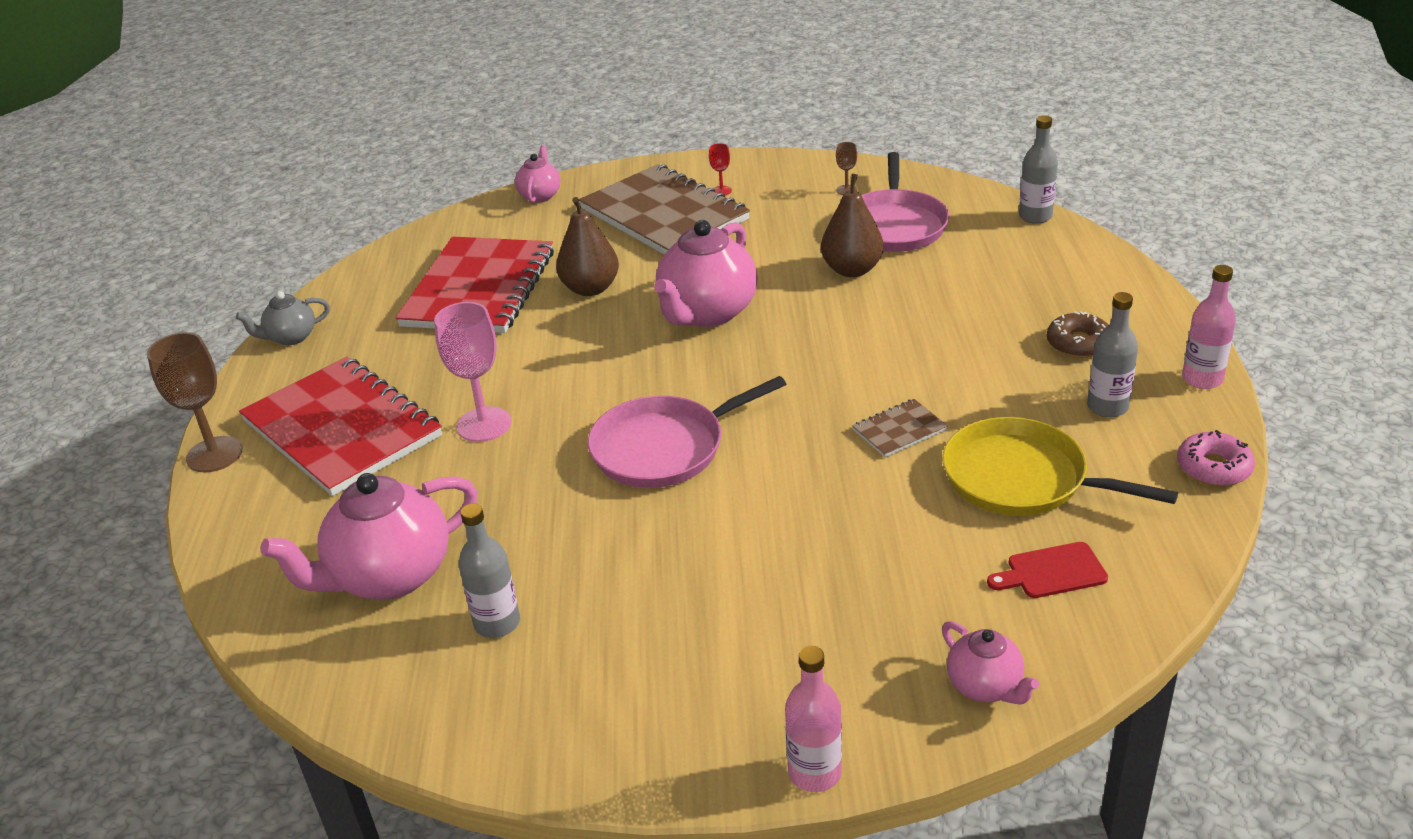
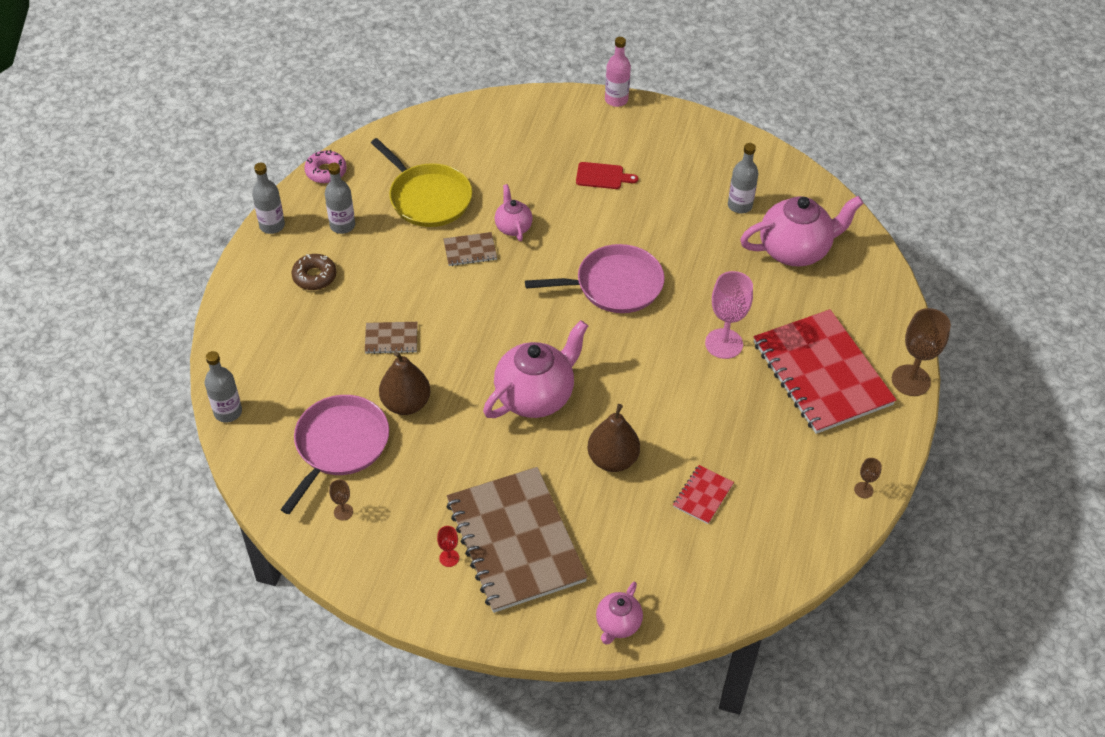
camera: 165 degrees left, 15 degrees up
(291, 337) = (863, 490): grey teapot -> brown goblet
(479, 289) = (703, 495): red notebook -> red notebook, size x0.41
(920, 314) = (391, 339): none -> brown notebook
(985, 687) = (524, 109): pink teapot -> pink teapot (513, 227)
(1051, 572) = (455, 146): red cutting board -> red cutting board (602, 176)
(1202, 379) = (272, 226): pink bottle -> grey bottle

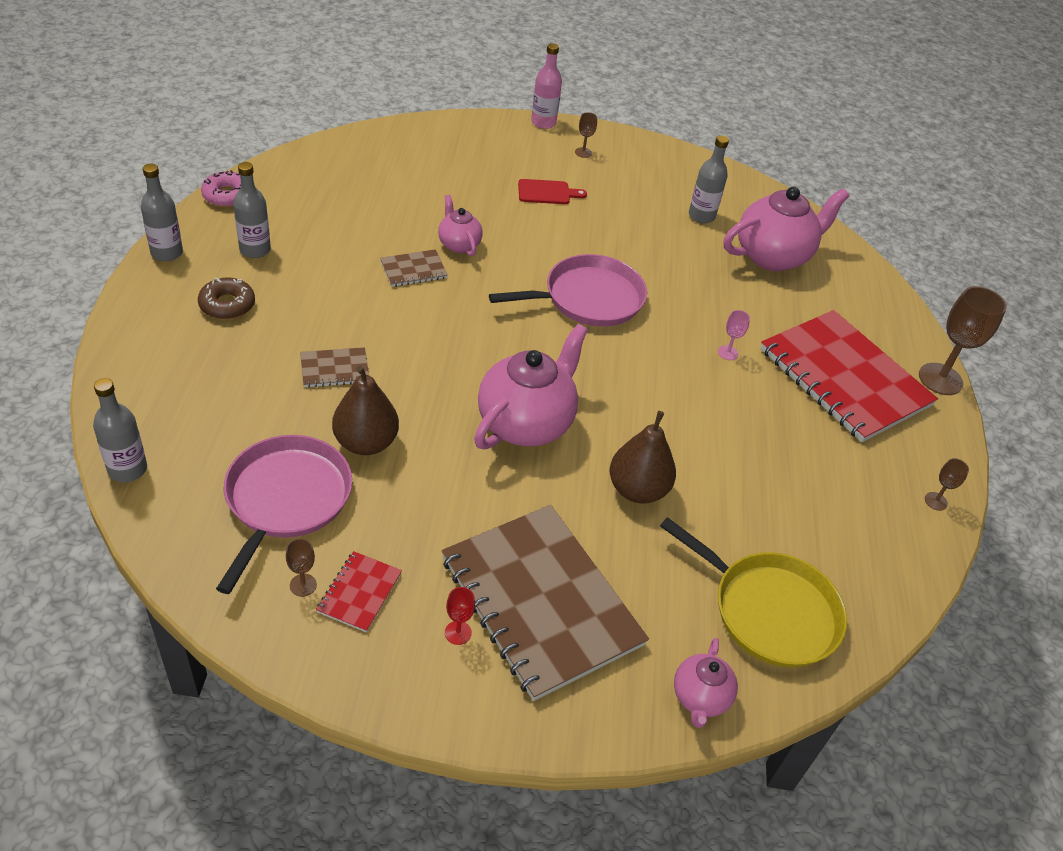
camera: 15 degrees left, 5 degrees down
(427, 198) = (353, 218): yellow pan -> yellow pan (769, 611)
(646, 134) = (583, 152): none -> brown goblet
(703, 495) = (757, 523): red notebook -> red notebook (360, 593)
(724, 343) = (728, 353): pink goblet -> pink goblet, size x0.47

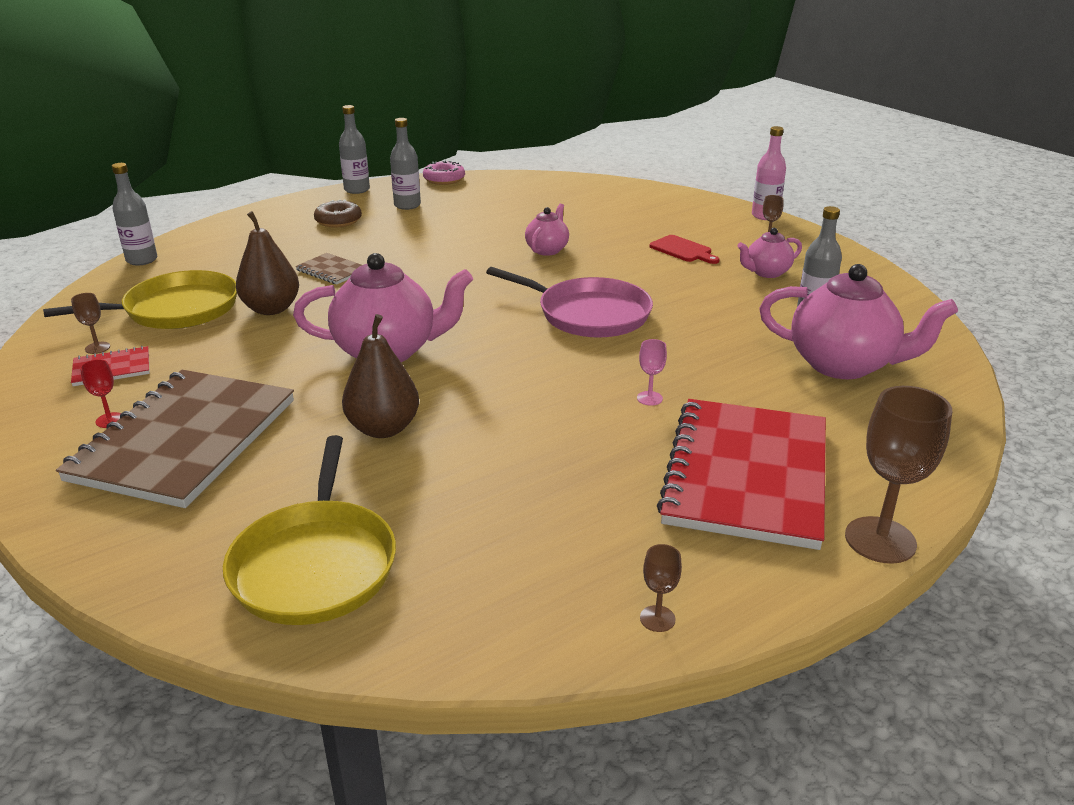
camera: 55 degrees right, 15 degrees down
(286, 500) = (175, 309): pink pan -> yellow pan
(413, 270) = (486, 249): brown notebook -> none
(700, 698) = (148, 568): pink teapot -> pink teapot (766, 272)

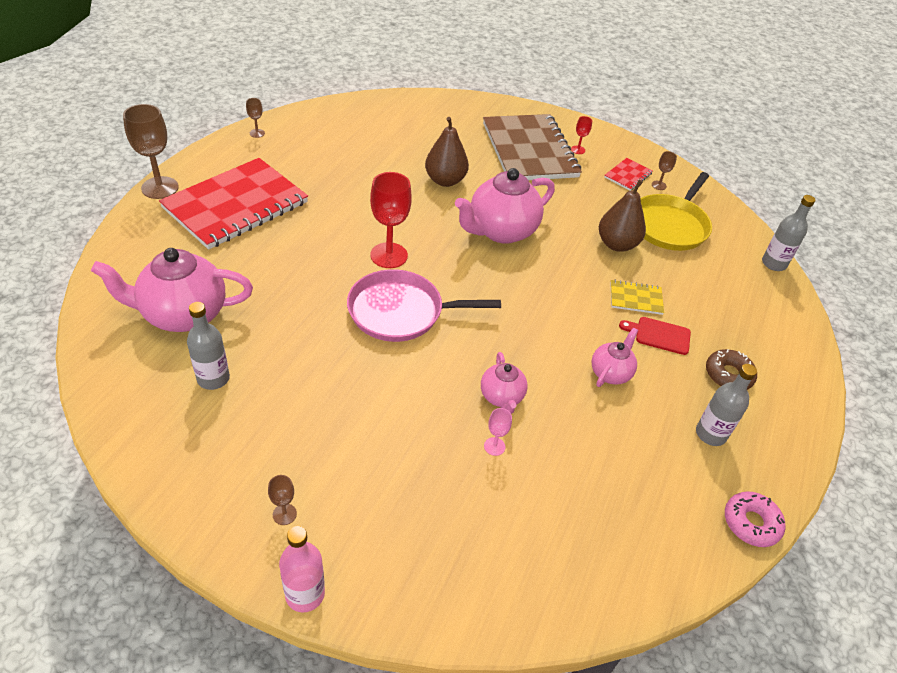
camera: 145 degrees right, 15 degrees up
(315, 564) = (407, 119): yellow pan -> none
(331, 270) = (636, 299): brown notebook -> yellow notebook
(357, 190) = (798, 448): grey bottle -> none
(558, 361) = (389, 255): none -> red goblet
(649, 398) = (312, 242): pink goblet -> pink goblet (494, 446)
(683, 250) = (372, 451): red cutting board -> red cutting board (659, 335)
(747, 475) = (235, 205): red notebook -> red notebook turned 60 degrees clockwise
(766, 272) = (270, 436): pink teapot -> pink teapot (610, 373)

